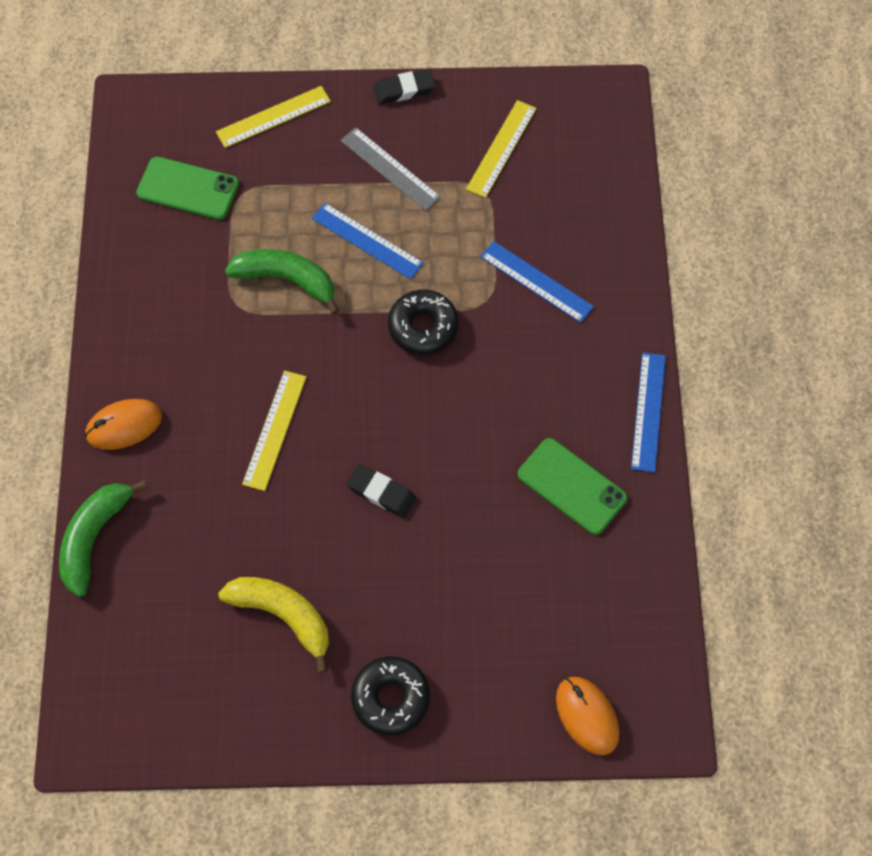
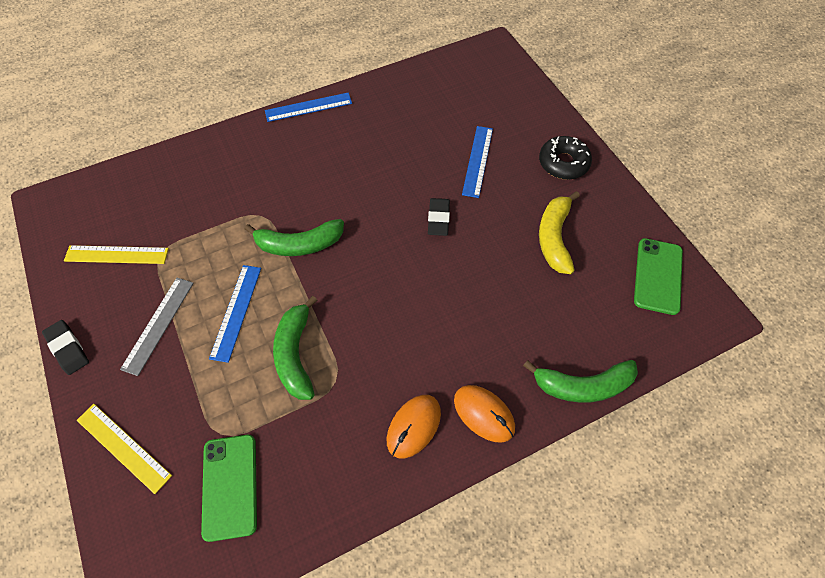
camera: 115 degrees left, 5 degrees down
(274, 430) = (428, 303): yellow ruler -> none
(423, 327) = (299, 244): black donut -> green banana
(536, 282) = (234, 192): blue ruler -> blue ruler (478, 161)
(571, 486) = (378, 126): green phone -> green phone (658, 276)
(587, 716) = (510, 78): orange mouse -> orange mouse (413, 426)

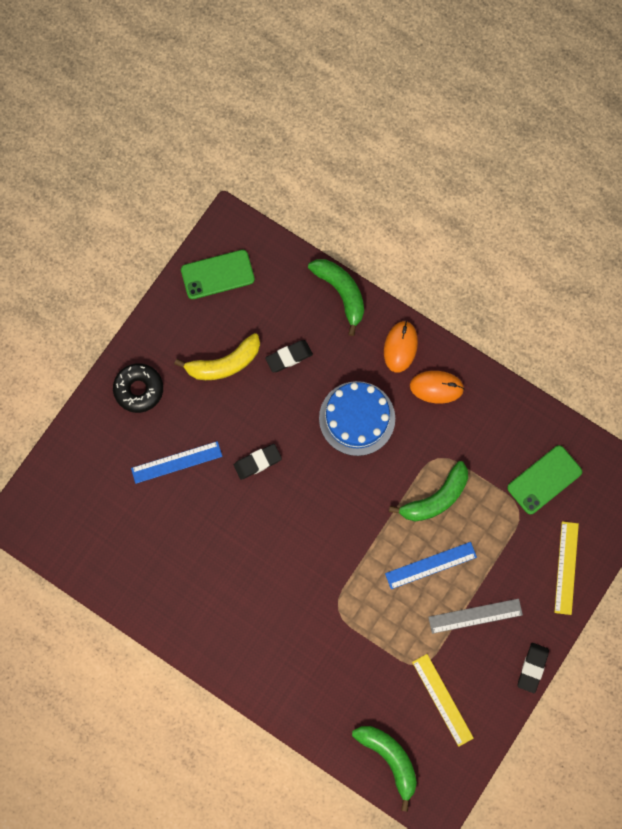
camera: 120 degrees left, 15 degrees up
(299, 244) = (346, 558): green banana -> green banana (389, 759)
(308, 107) = (197, 652): blue ruler -> none
(428, 325) = (357, 418): none -> blue cake
(532, 296) = (289, 357): none -> black eraser

